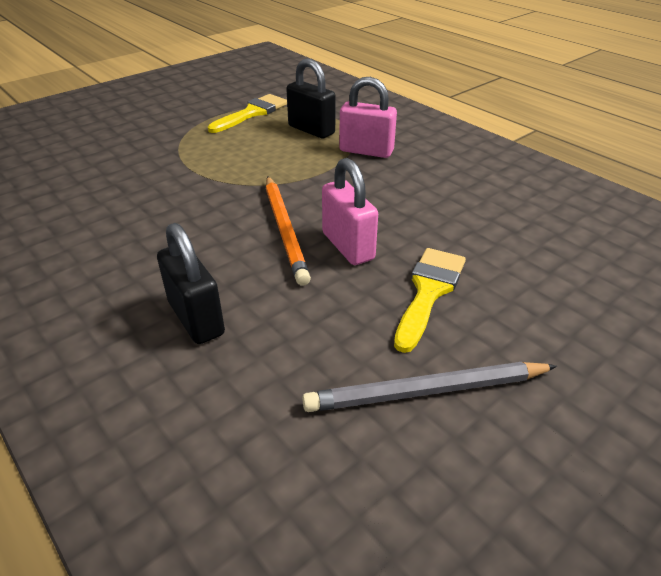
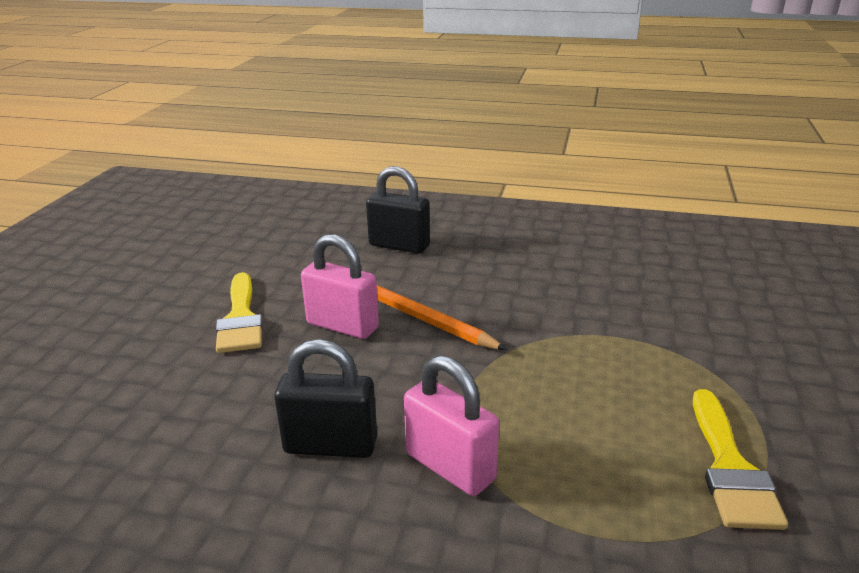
camera: 145 degrees right, 10 degrees down
(311, 130) = (585, 474): black padlock -> black padlock (330, 445)
(366, 151) = (450, 467): pink padlock -> pink padlock turned 60 degrees clockwise
(427, 391) = (213, 267): grey pencil -> none

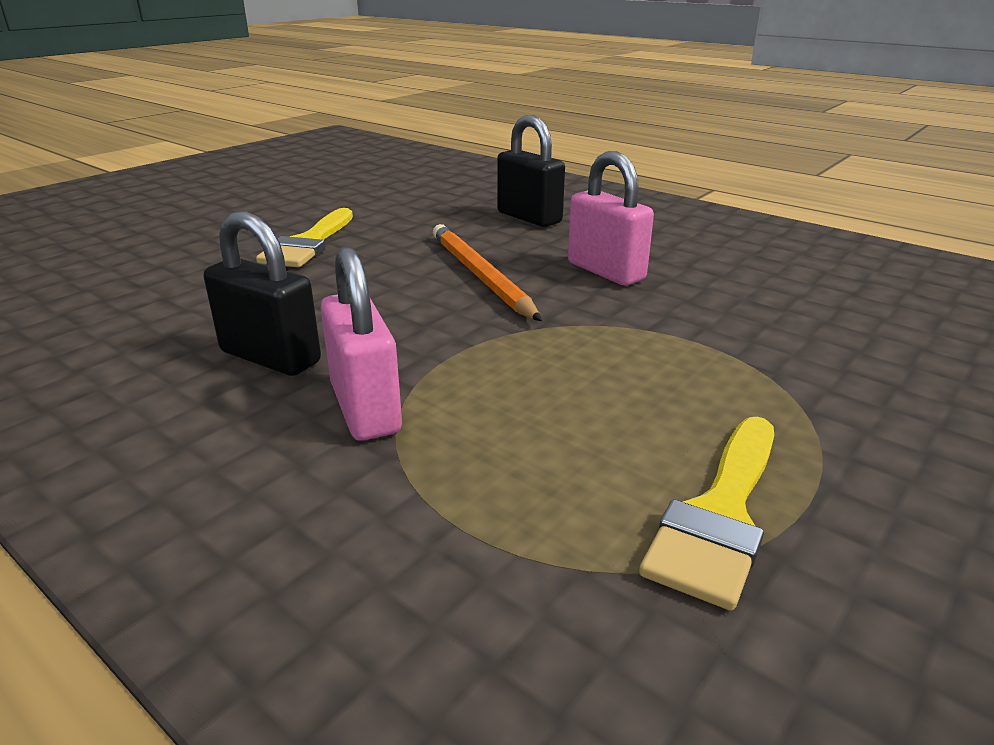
camera: 25 degrees right, 0 degrees up
(342, 326) = (396, 268): pink padlock -> pink padlock (606, 271)

